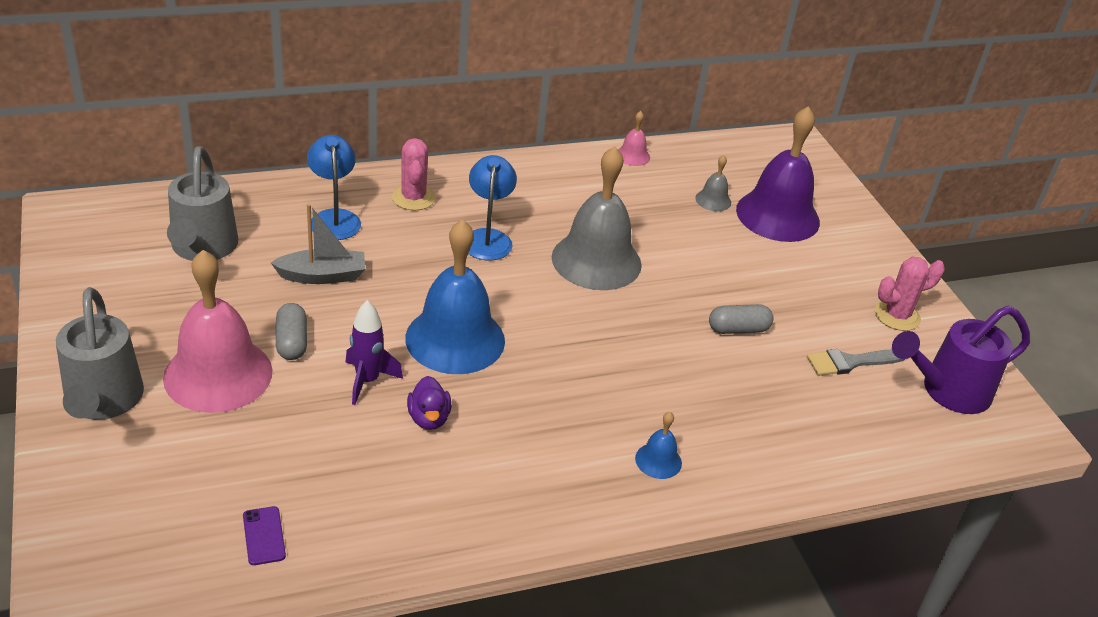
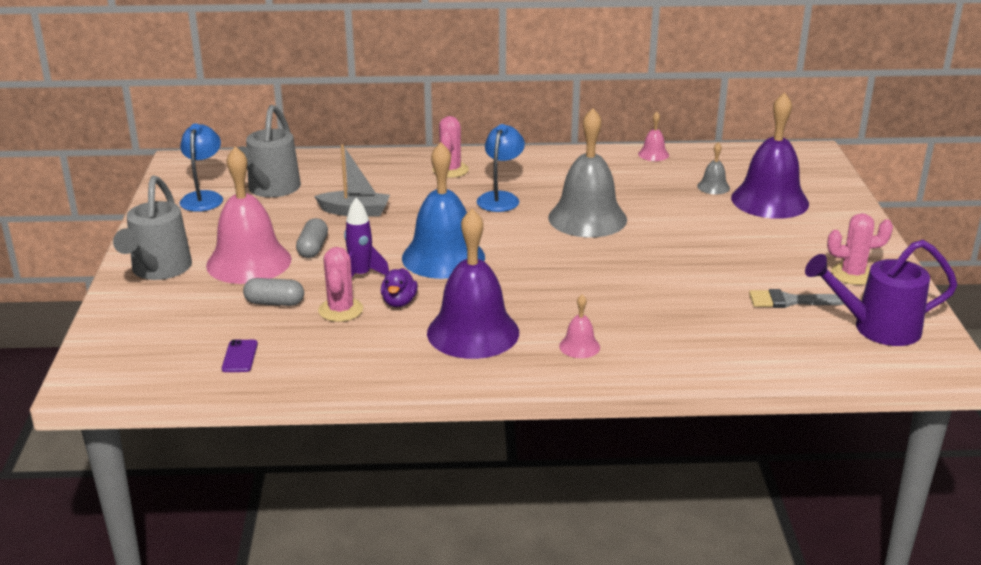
camera: 20 degrees right, 10 degrees down
(334, 218) = (380, 178): blue lamp -> blue lamp (203, 197)
(363, 440) = (340, 310): none -> pink cactus
(532, 455) = (473, 332): none -> purple bell
(658, 460) = (579, 346): blue bell -> pink bell
(738, 329) = (694, 271): grey capsule -> grey capsule (274, 303)

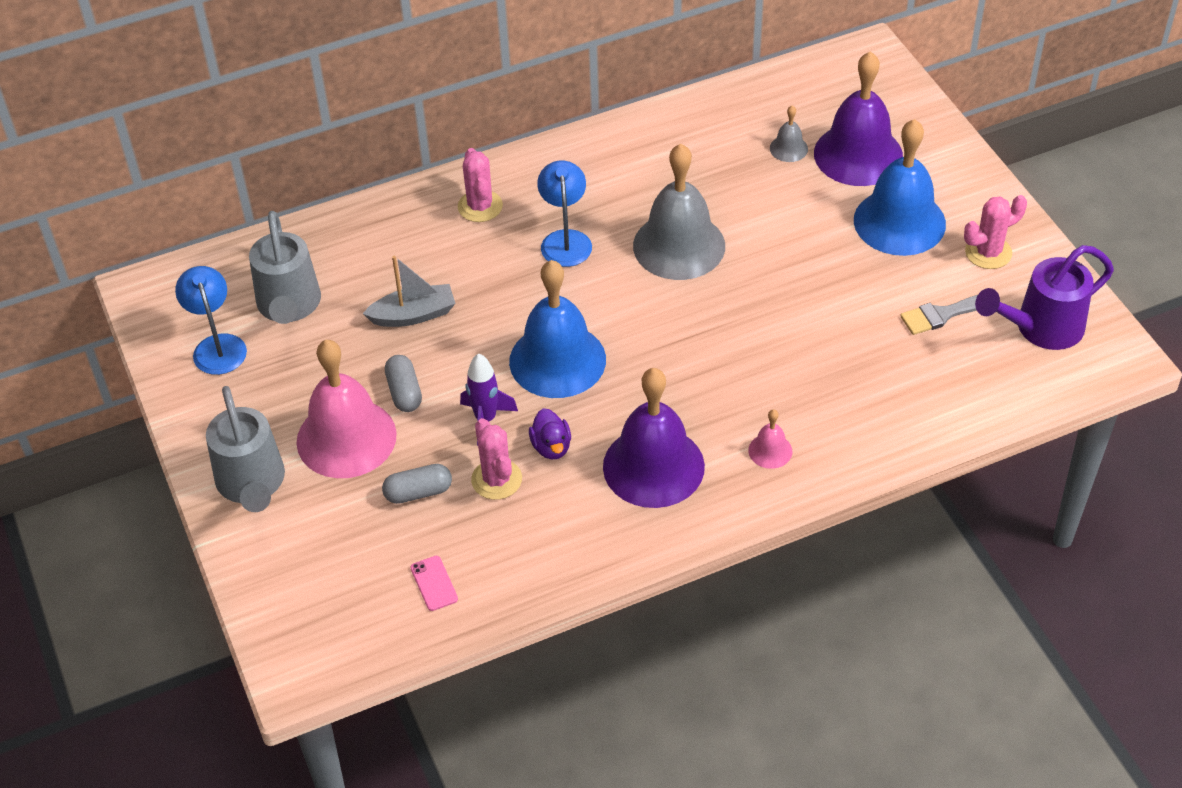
camera: 20 degrees left, 20 degrees up
(240, 356) = (434, 583): purple phone -> pink phone
(653, 154) = (696, 108): pink bell -> none
(782, 242) = (899, 222): none -> blue bell

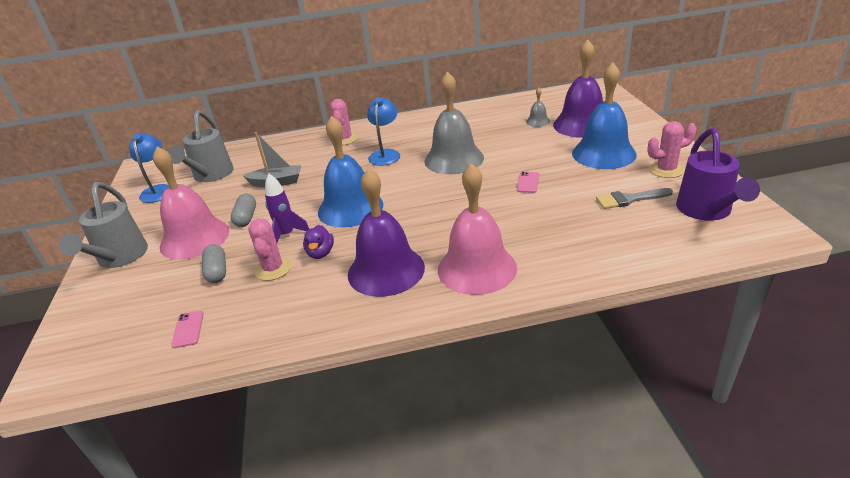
camera: 15 degrees right, 15 degrees down
(418, 492) = (217, 271): grey capsule -> grey capsule turned 75 degrees clockwise
(770, 451) = (477, 268): pink bell -> pink bell, size x2.30
(802, 290) = (528, 182): none -> pink phone
(1041, 328) = (706, 211): purple watering can -> purple watering can turned 75 degrees counterclockwise

